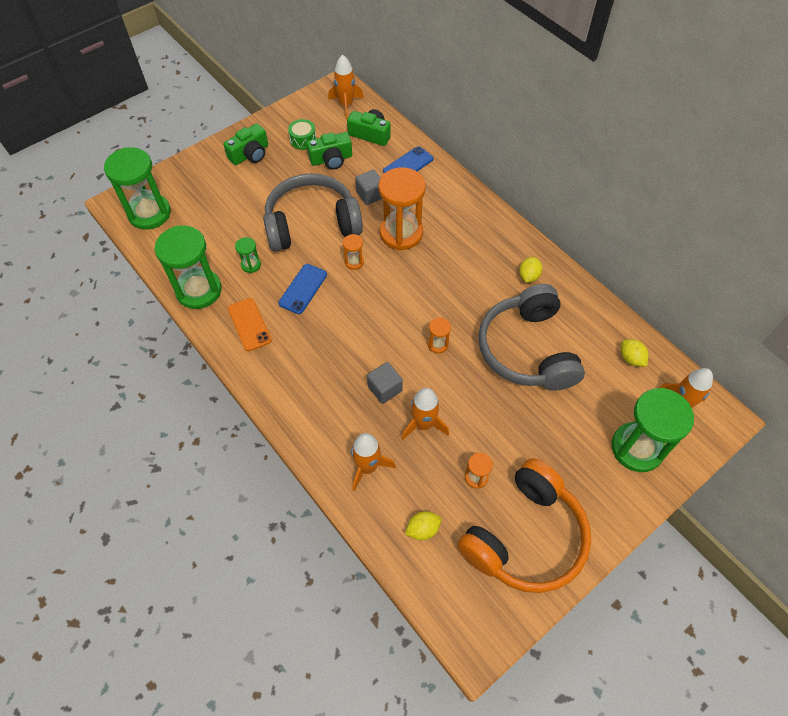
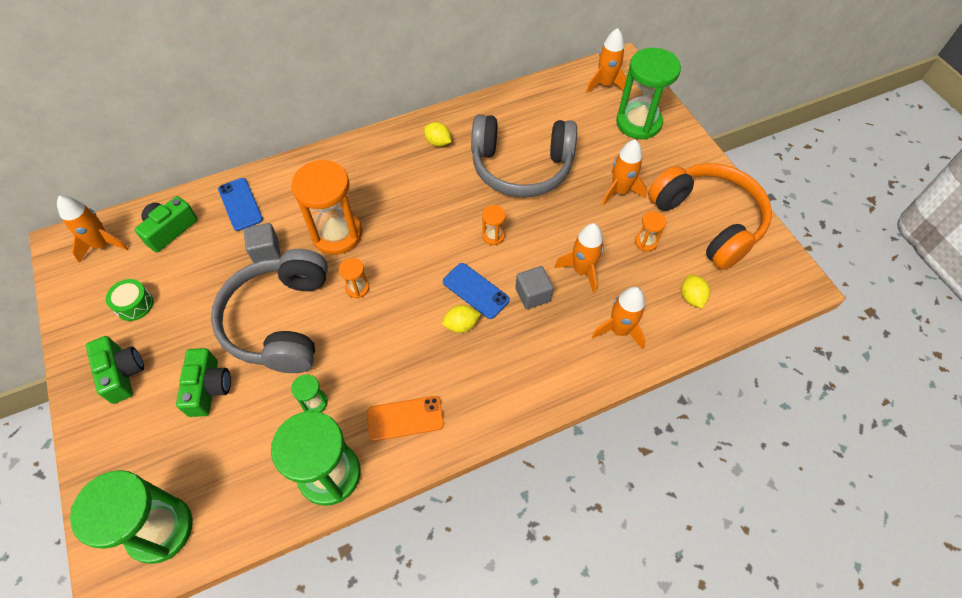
camera: 75 degrees left, 0 degrees up
(303, 289) = (375, 349): blue phone -> blue phone (475, 291)
(331, 159) = (187, 279): green camera -> green camera (208, 388)
(532, 443) = (620, 191): none -> orange rocket
(631, 358) = (552, 99): yellow lemon -> yellow lemon (461, 325)

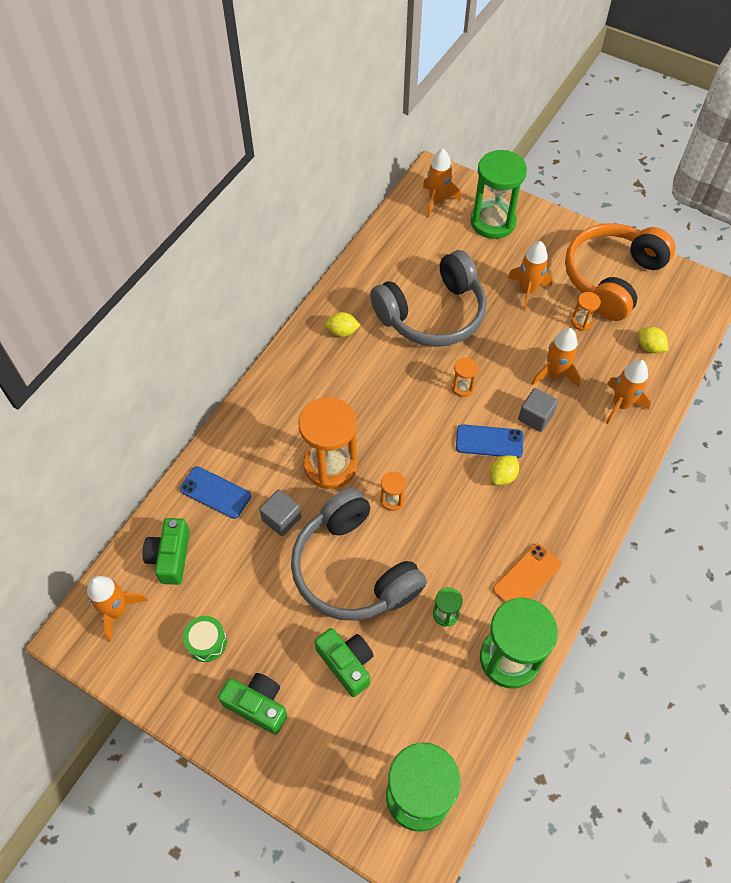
camera: 35 degrees left, 0 degrees up
(707, 221) = (612, 278): orange headphones -> orange headphones turned 75 degrees counterclockwise

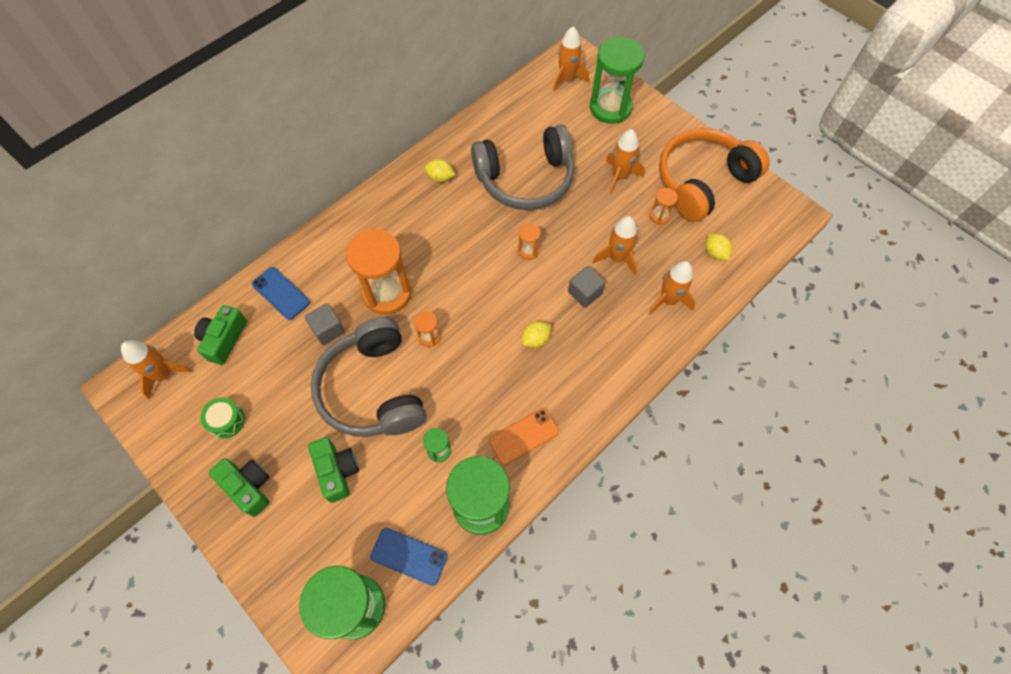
camera: 15 degrees right, 5 degrees up
(489, 441) = (534, 305): blue phone -> blue phone (409, 556)

